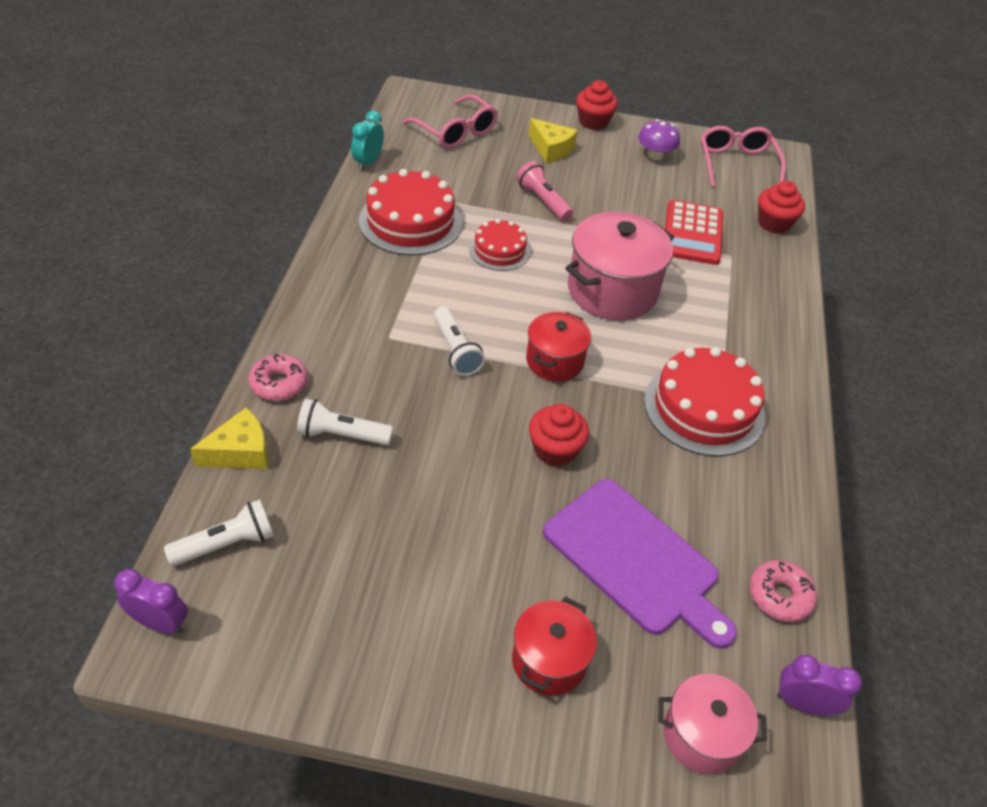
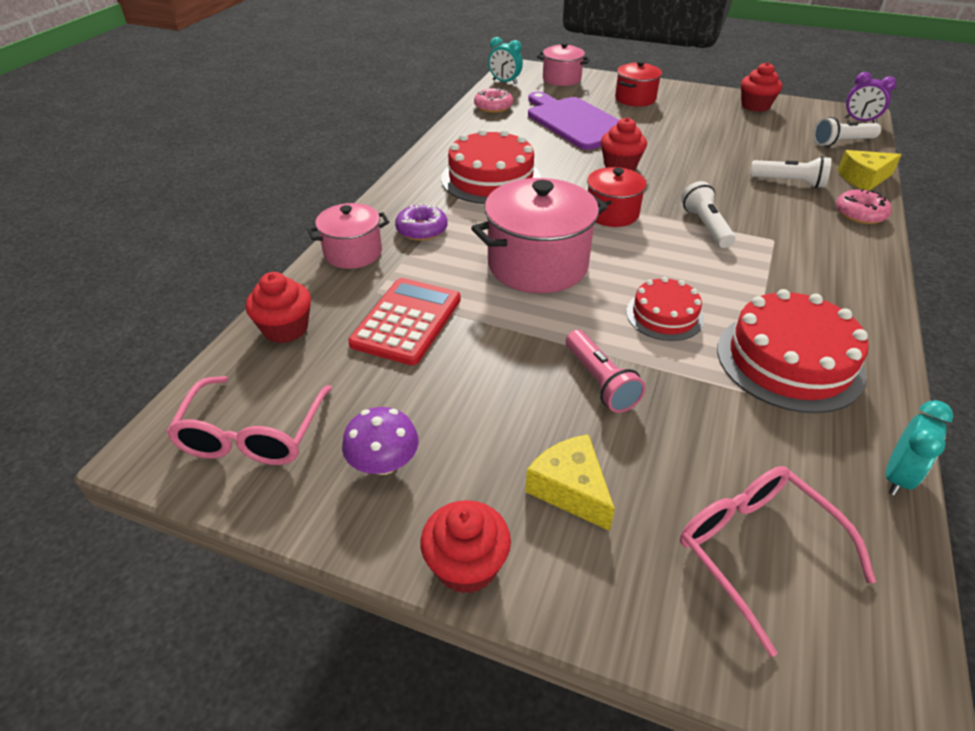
camera: 165 degrees left, 5 degrees down
(331, 660) = (755, 106): none -> red cupcake
(735, 323) = (422, 230): none -> purple donut
(778, 292) = (353, 253): none -> pink pot
(803, 704) = (505, 82): purple clock -> turquoise clock

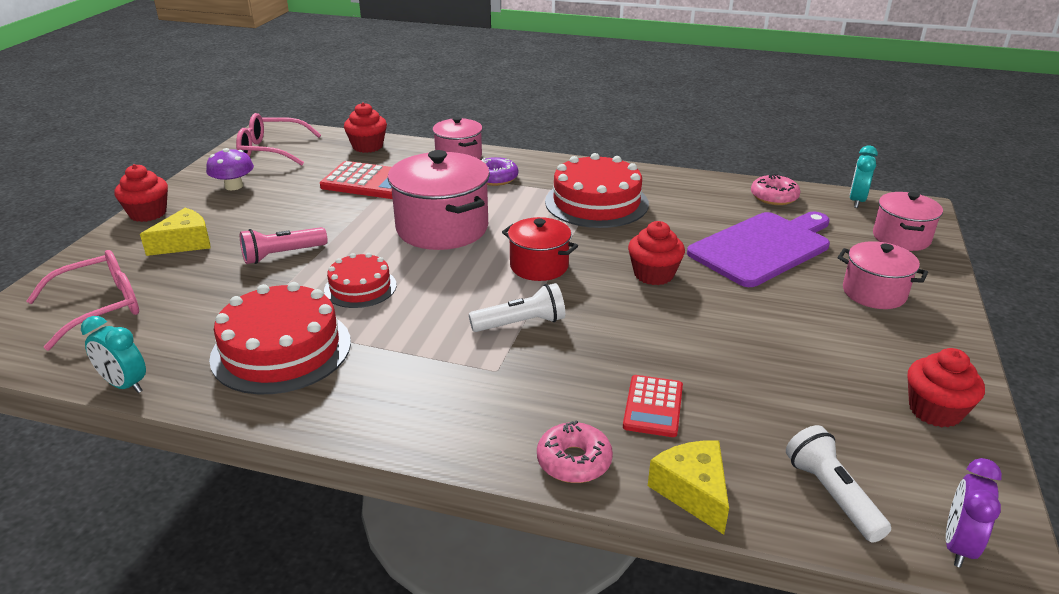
camera: 85 degrees right, 10 degrees down
(635, 99) = (874, 293): red pot -> pink pot
(789, 182) = (653, 406): white flashlight -> red calculator

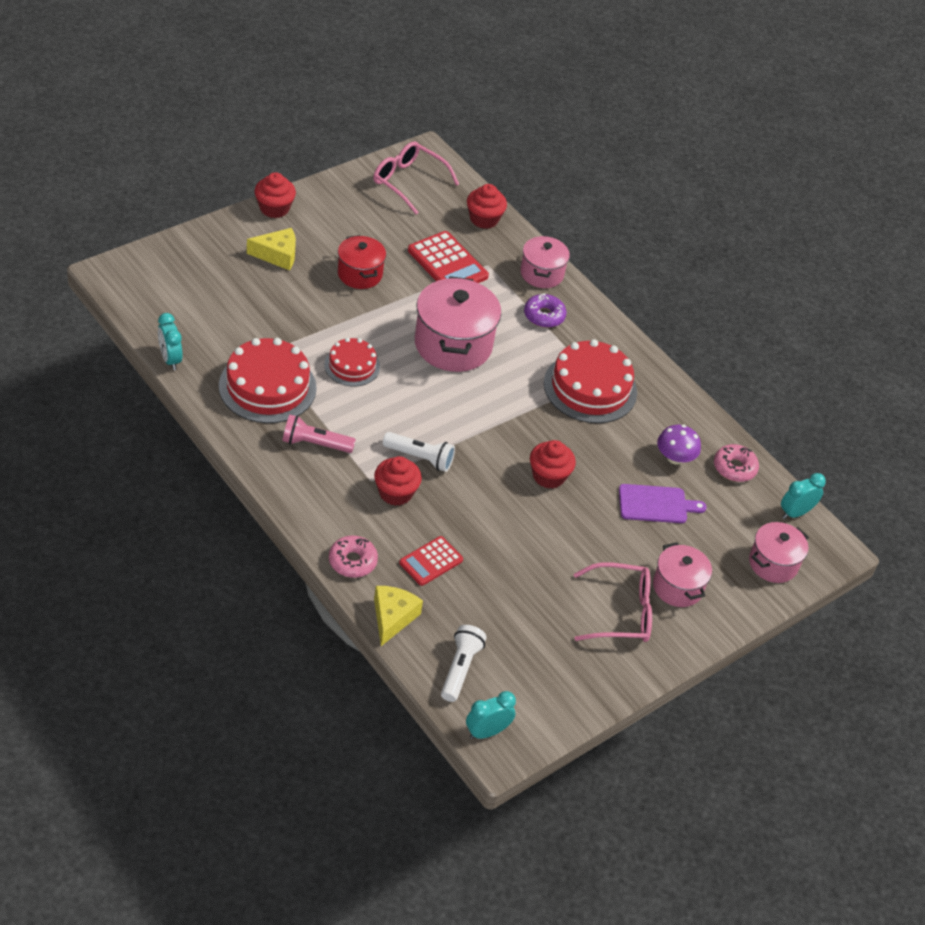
camera: 30 degrees right, 15 degrees up
(100, 307) = (193, 286): pink glasses -> pink glasses (621, 612)
(234, 186) = (350, 211): purple mushroom -> purple mushroom (675, 457)
(282, 255) = (328, 305): pink flashlight -> pink flashlight (314, 444)
(539, 266) = (481, 420): red pot -> red pot (360, 274)
(763, 247) = (656, 504): purple cutting board -> purple cutting board, size x0.59
(935, 410) = (587, 674): red cupcake -> red cupcake (395, 493)
(958, 545) = (487, 732): purple clock -> turquoise clock

